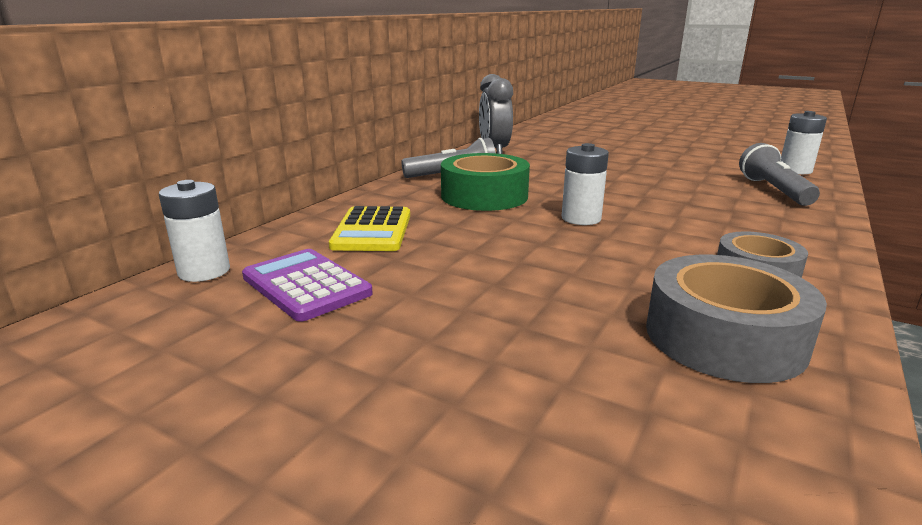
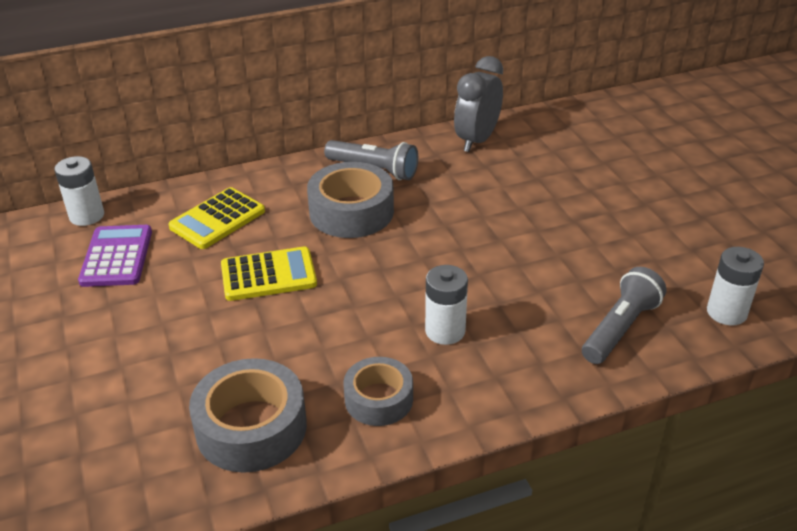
camera: 40 degrees right, 15 degrees up
(484, 196) = (351, 212): green tape -> grey tape
(497, 244) = (268, 275): none -> yellow calculator
(581, 218) = (372, 277): white battery -> white battery (445, 331)

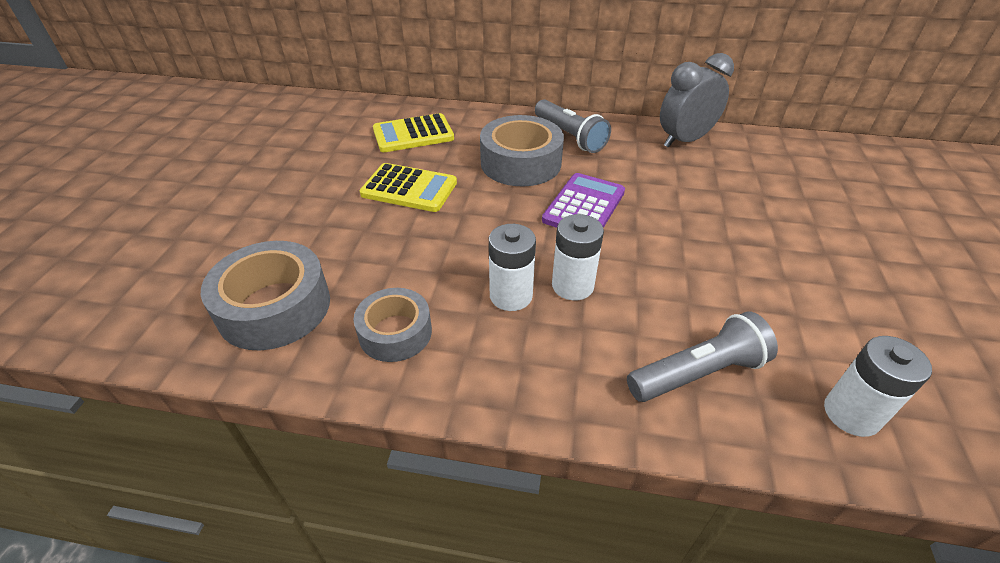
camera: 30 degrees right, 5 degrees up
(87, 216) = (330, 103): white battery -> white battery (572, 285)
(116, 257) = (319, 137): purple calculator -> purple calculator (584, 206)

